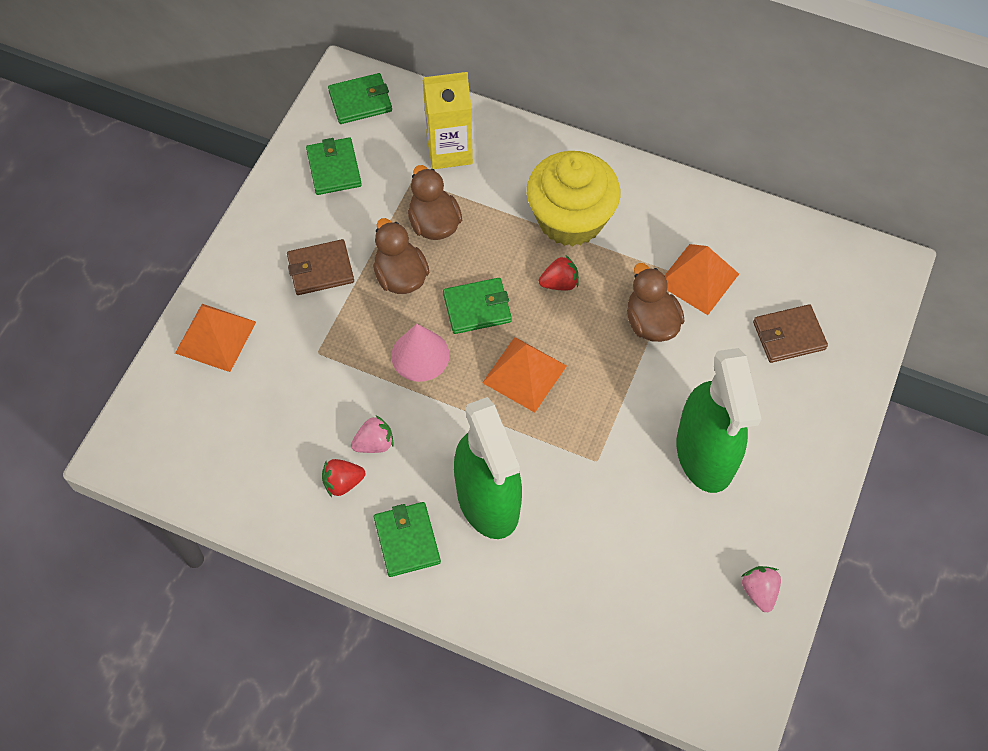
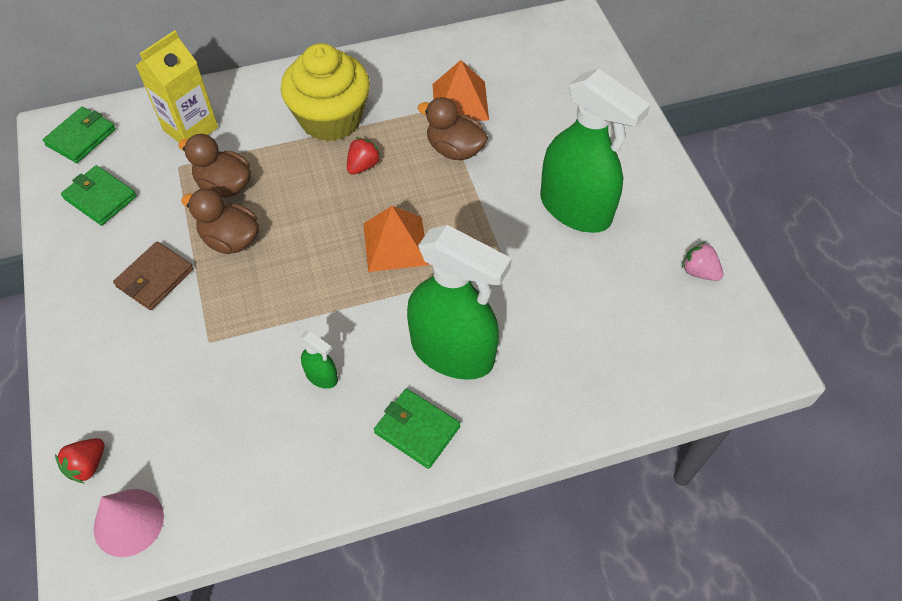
camera: 40 degrees left, 5 degrees down
(215, 337) = (101, 392): orange pyramid -> none
(343, 482) = (322, 425): red strawberry -> red strawberry (87, 465)
(374, 443) = (322, 376): pink strawberry -> green spray bottle
(420, 355) = (300, 285): pink cone -> pink cone (128, 522)
(477, 308) = (315, 222): green wallet -> none
(789, 336) = (555, 99): brown wallet -> none

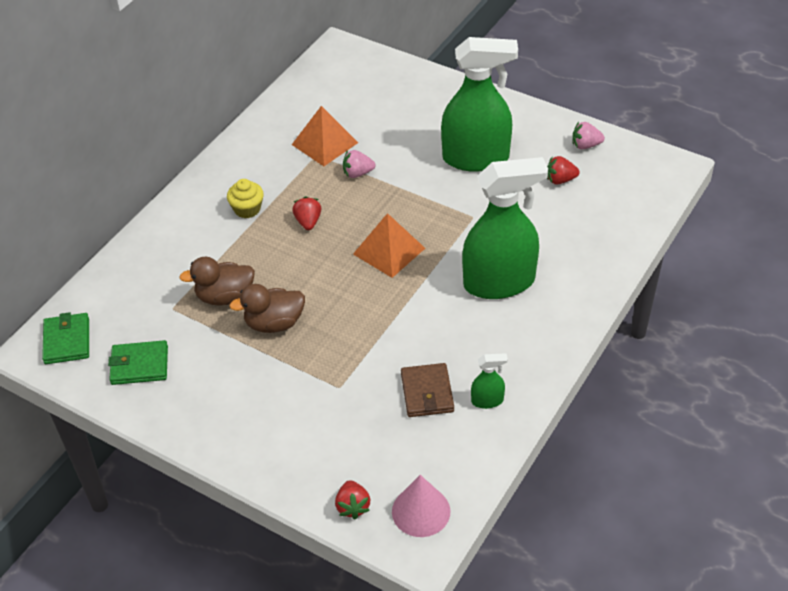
camera: 40 degrees left, 10 degrees down
(155, 278) = (251, 380): brown wallet -> brown wallet (427, 392)
(190, 129) = (149, 280): yellow carton -> none
(322, 376) = (437, 351): green spray bottle -> green spray bottle (487, 401)
(331, 119) = (247, 209): yellow cupcake -> yellow cupcake, size x0.47
(417, 430) = (529, 336): green wallet -> none
(455, 149) = (357, 173): brown duck -> pink strawberry
(631, 290) = (560, 180): none -> red strawberry

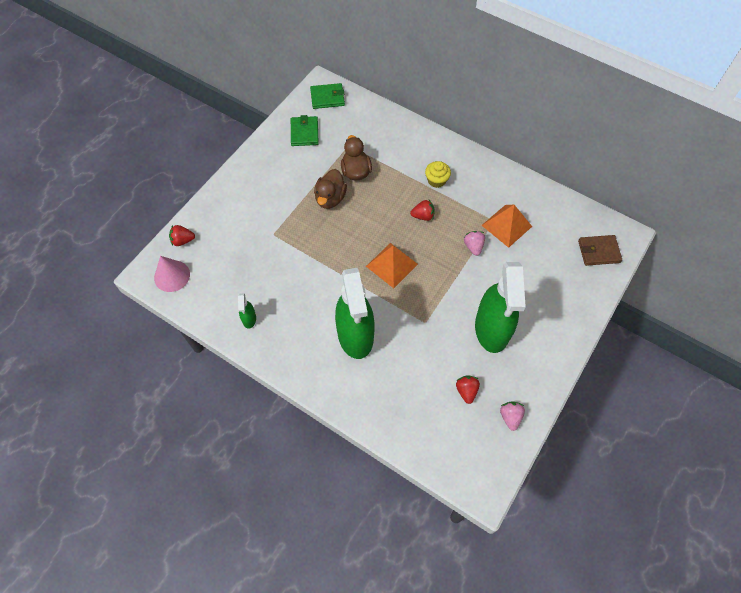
camera: 90 degrees right, 15 degrees up
(274, 323) = (330, 198): brown duck -> brown duck turned 150 degrees counterclockwise
(427, 392) = (261, 283): brown wallet -> brown wallet (598, 251)

